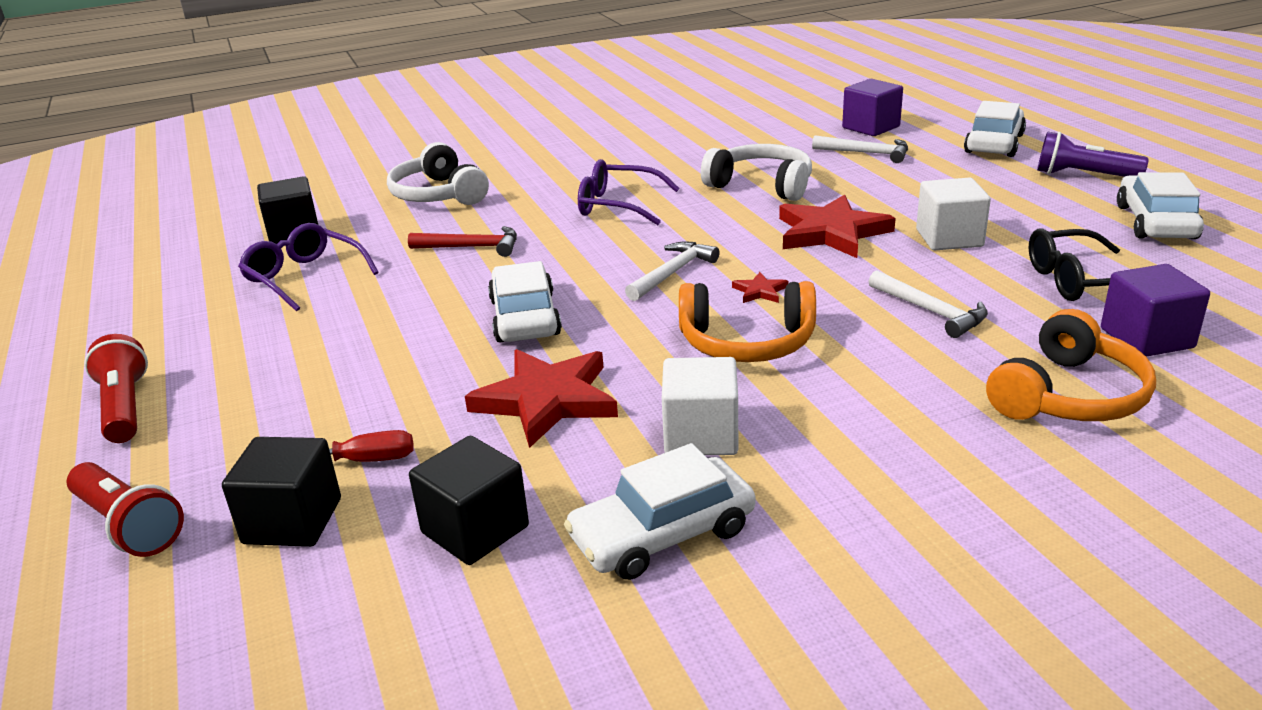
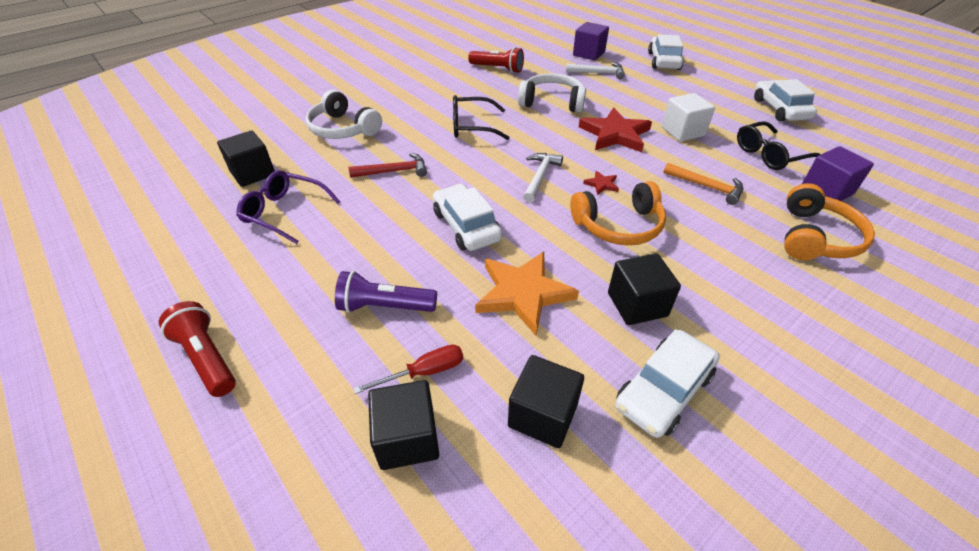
camera: 20 degrees left, 15 degrees up
(129, 525) = (278, 474): red flashlight -> red flashlight (498, 69)
(546, 400) = (523, 293): red star -> orange star
(618, 205) = (472, 126): purple glasses -> black glasses
(701, 435) = (637, 304): white cube -> black cube
(930, 311) = (706, 187): white hammer -> orange hammer
(1083, 175) = (723, 80): purple flashlight -> purple flashlight (384, 306)

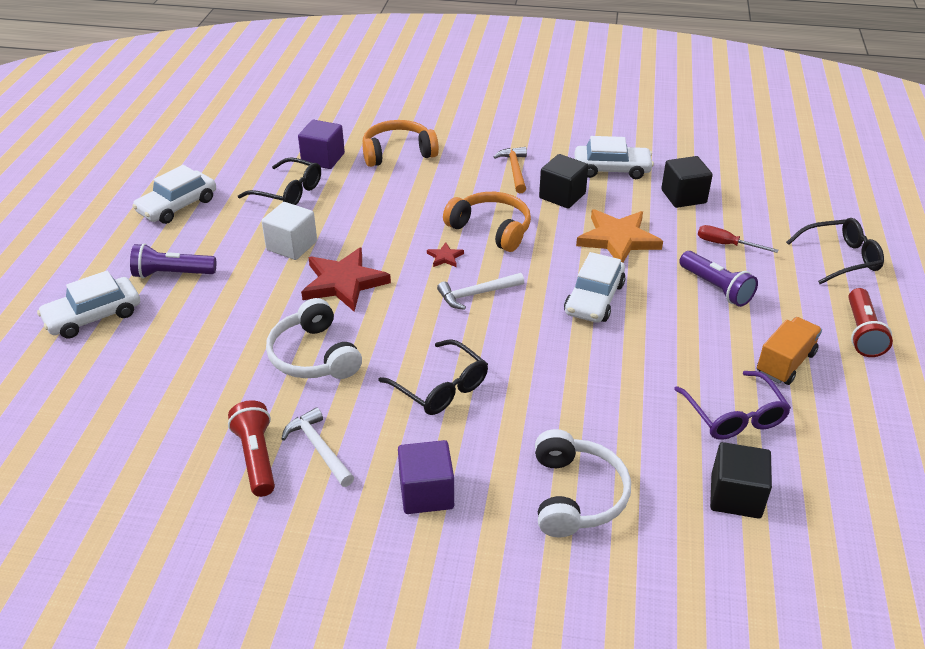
camera: 130 degrees left, 5 degrees down
(269, 274) = (785, 363): none -> orange truck
(277, 465) = (840, 258): none -> black glasses
(394, 171) = (588, 389): red hammer -> none
(407, 438) = (762, 228): black cube -> none
(588, 54) = (118, 392): purple cube -> purple cube (426, 493)
(598, 73) = (186, 355): white hammer -> white hammer (319, 448)
(686, 88) = (172, 274): none -> purple flashlight
(706, 187) = (383, 207): orange hammer -> orange hammer (515, 170)

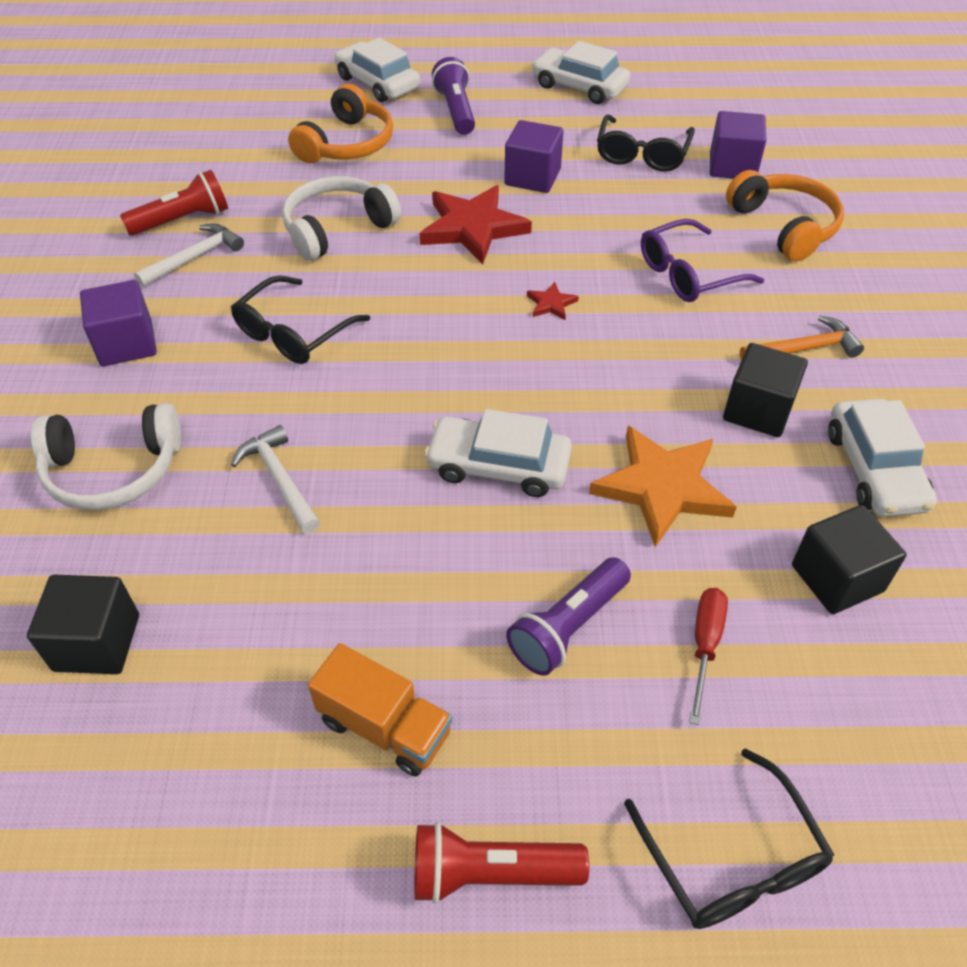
camera: 80 degrees right, 10 degrees up
(292, 246) = (532, 177): white cube -> purple cube
(476, 294) = (479, 342): white hammer -> white hammer (280, 479)
(491, 229) = (632, 340): orange headphones -> orange headphones (347, 144)
(734, 416) = (255, 645): purple glasses -> purple glasses (688, 274)

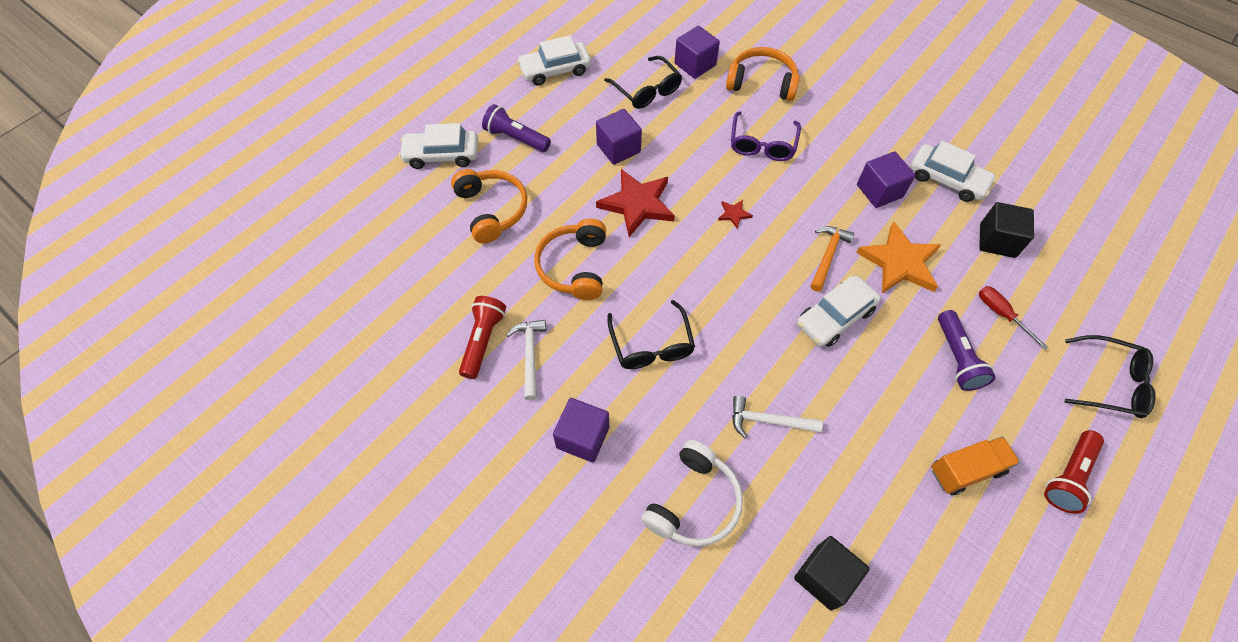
camera: 50 degrees left, 10 degrees up
(337, 229) = (574, 266): white headphones -> orange headphones
(758, 410) = (879, 191): black cube -> purple cube
(804, 349) = (854, 144): orange hammer -> orange hammer (828, 256)

